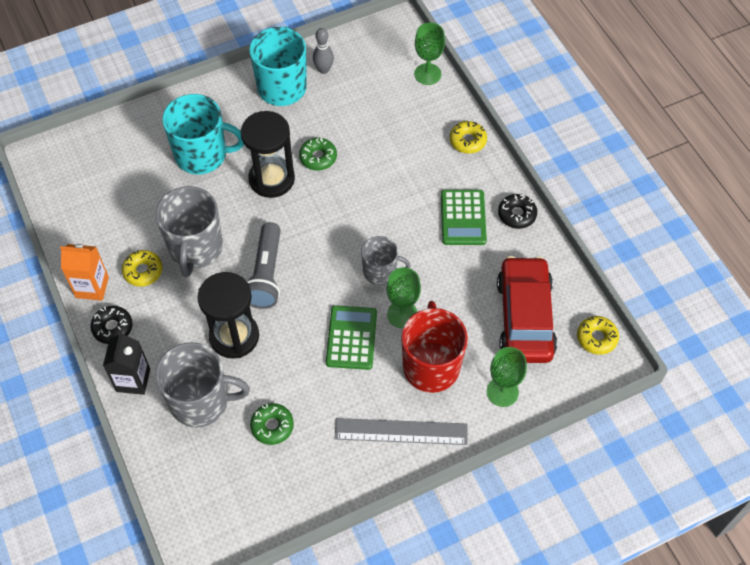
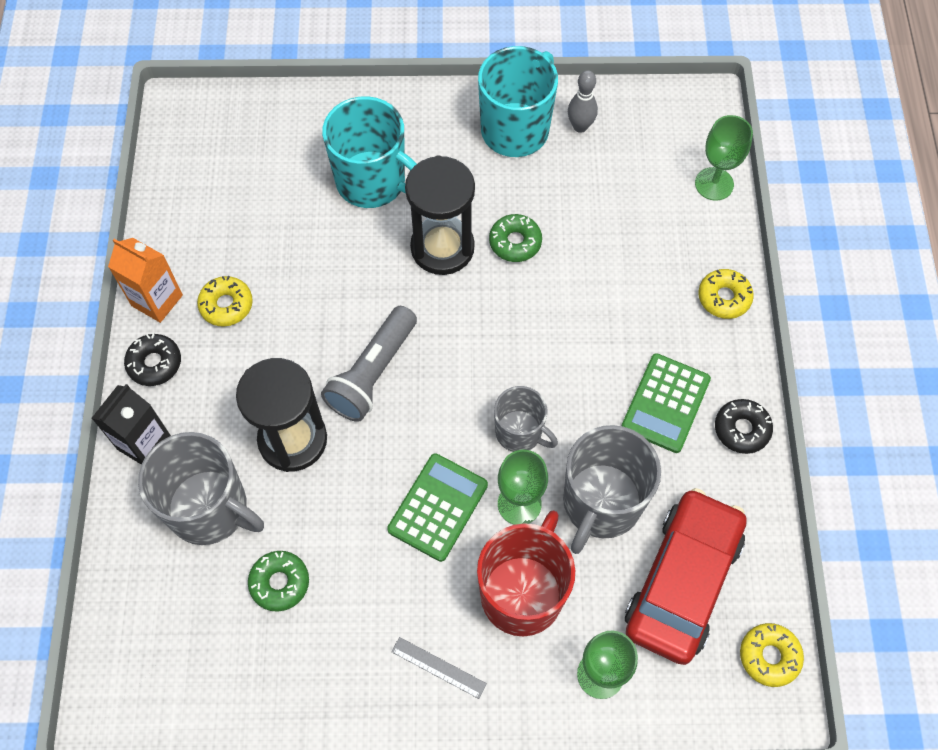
camera: 25 degrees right, 5 degrees up
(195, 248) = (303, 302): grey mug -> grey mug (601, 503)
(401, 431) = (438, 667): grey ruler -> grey ruler, size x0.52

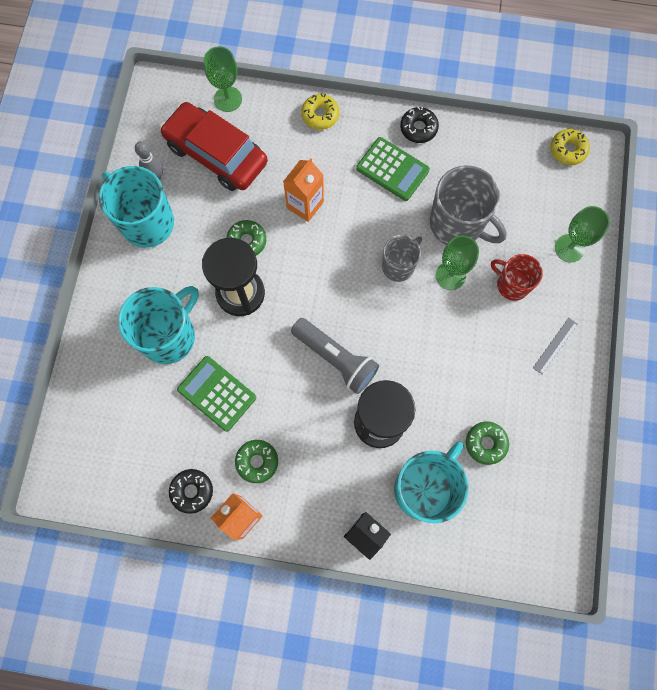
camera: 80 degrees left, 10 degrees up
(154, 363) = (298, 522): black donut -> black donut (192, 491)
(210, 509) = (424, 488): grey mug -> turquoise mug
(226, 305) = (257, 462): yellow donut -> green donut
(438, 507) = (445, 329): green calculator -> green calculator (217, 393)
(522, 593) = (512, 285): red mug -> red mug, size x0.60
(583, 301) = (305, 205): none -> orange carton
(682, 581) = (515, 187): red car -> red car (216, 154)

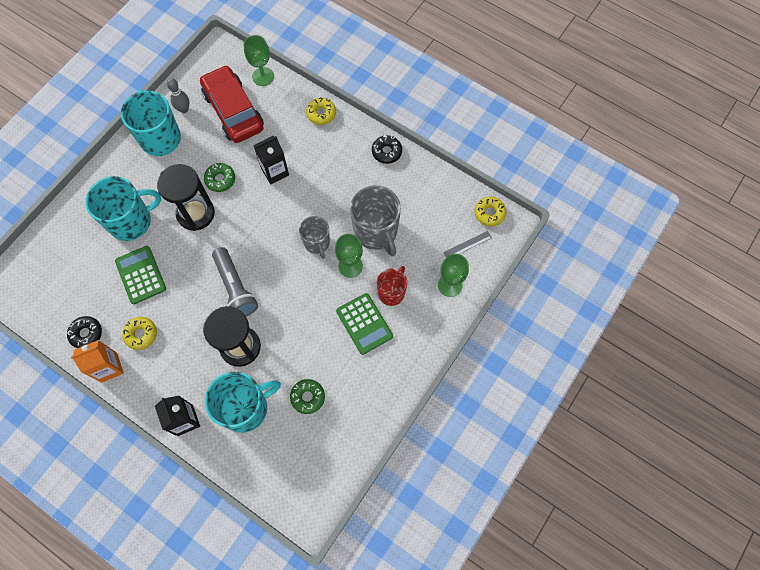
camera: 25 degrees right, 5 degrees down
(257, 462) = (141, 334): green donut -> yellow donut
(305, 205) = (275, 172): orange carton -> black carton
(392, 169) = (351, 173): green calculator -> green calculator (364, 324)
(398, 266) = (317, 243): grey mug -> grey mug turned 90 degrees clockwise
(512, 285) = (391, 292): red mug -> red mug turned 60 degrees clockwise
(555, 345) = (399, 350): grey ruler -> grey ruler (467, 245)

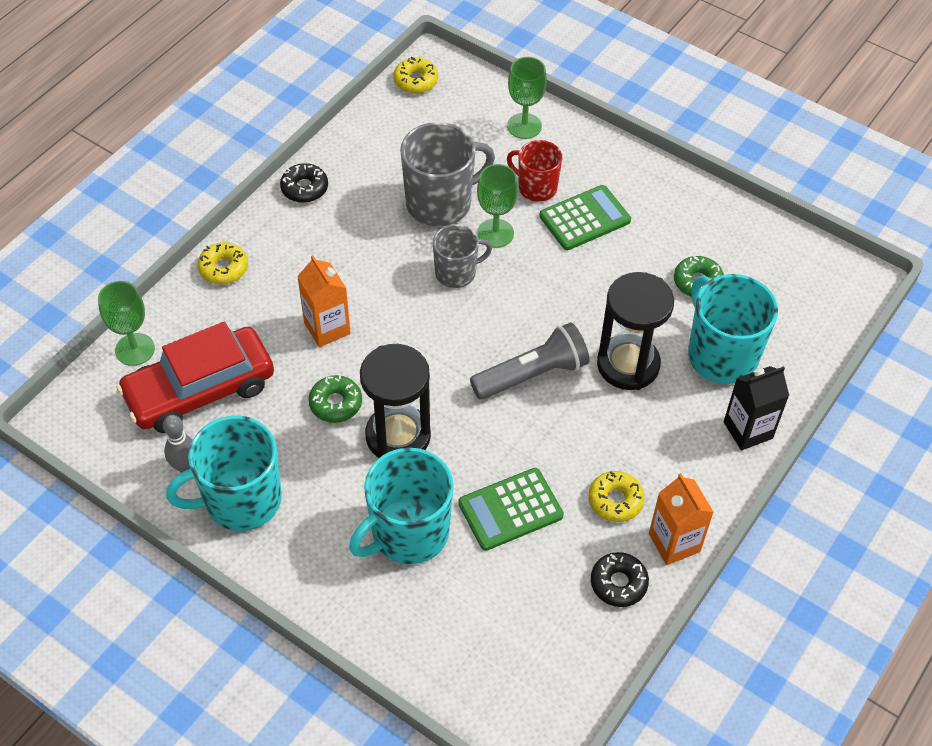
camera: 90 degrees left, 15 degrees down
(131, 221) = (408, 533): turquoise mug -> turquoise mug turned 105 degrees counterclockwise
(275, 172) = (327, 328): black carton -> orange carton
(467, 245) = (464, 105): grey ruler -> none

